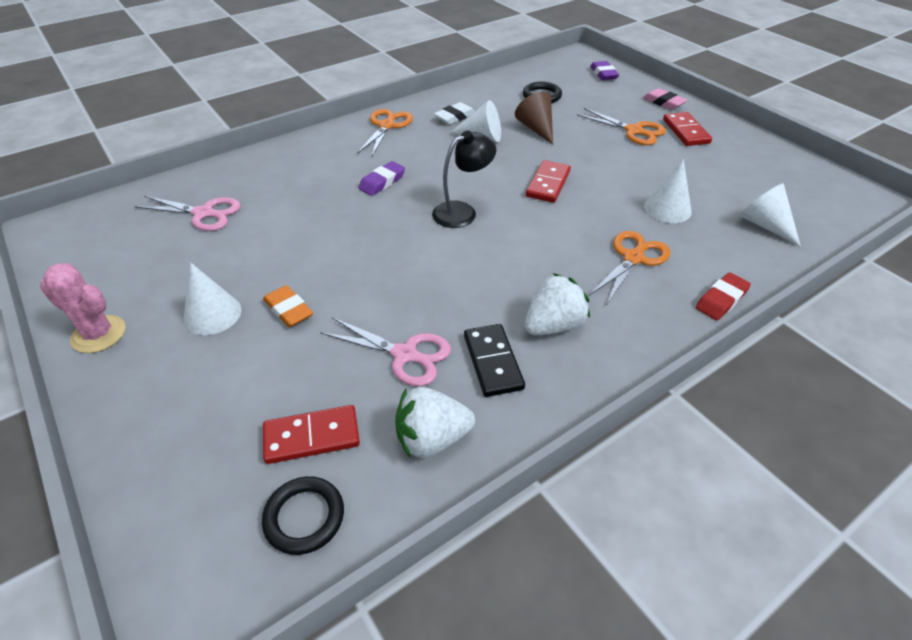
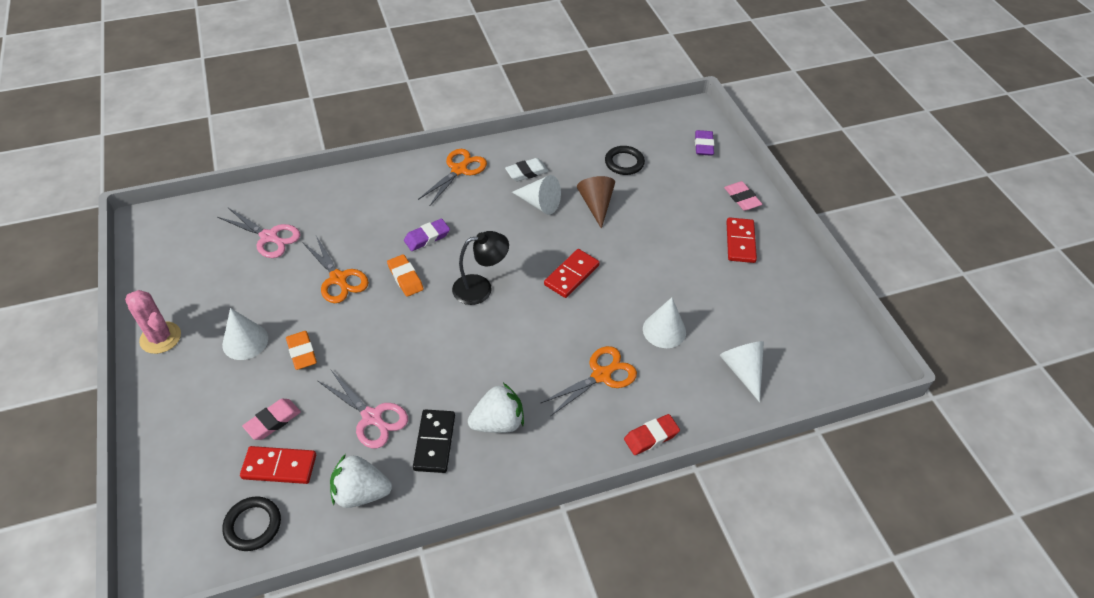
camera: 15 degrees right, 5 degrees up
(282, 388) = (273, 421): none -> pink eraser
(376, 219) = (405, 278): none -> orange eraser
(634, 131) = (689, 229): orange scissors -> orange scissors (338, 279)

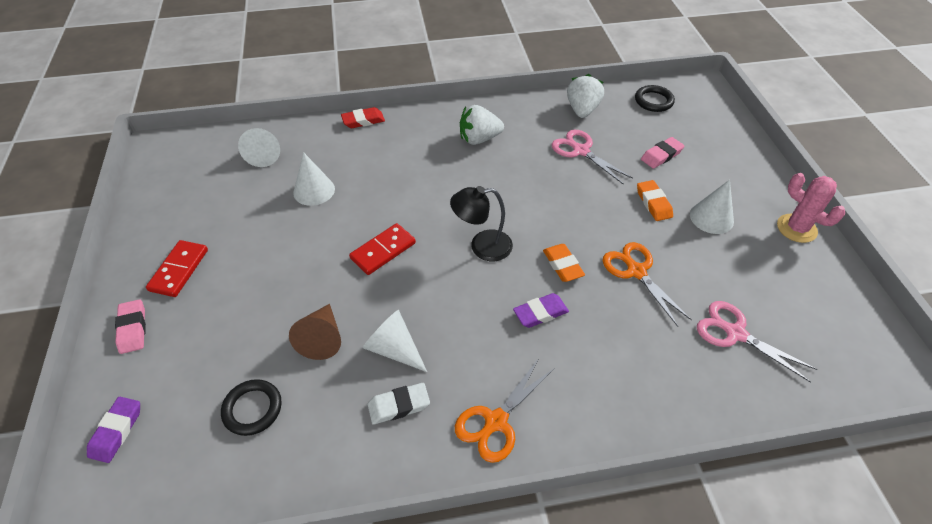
camera: 170 degrees left, 0 degrees up
(279, 467) = (646, 128): red domino -> none
(361, 493) = (582, 110): white strawberry -> white strawberry turned 90 degrees counterclockwise
(434, 442) = (530, 132): black domino -> none
(601, 375) = (385, 162): orange scissors -> none

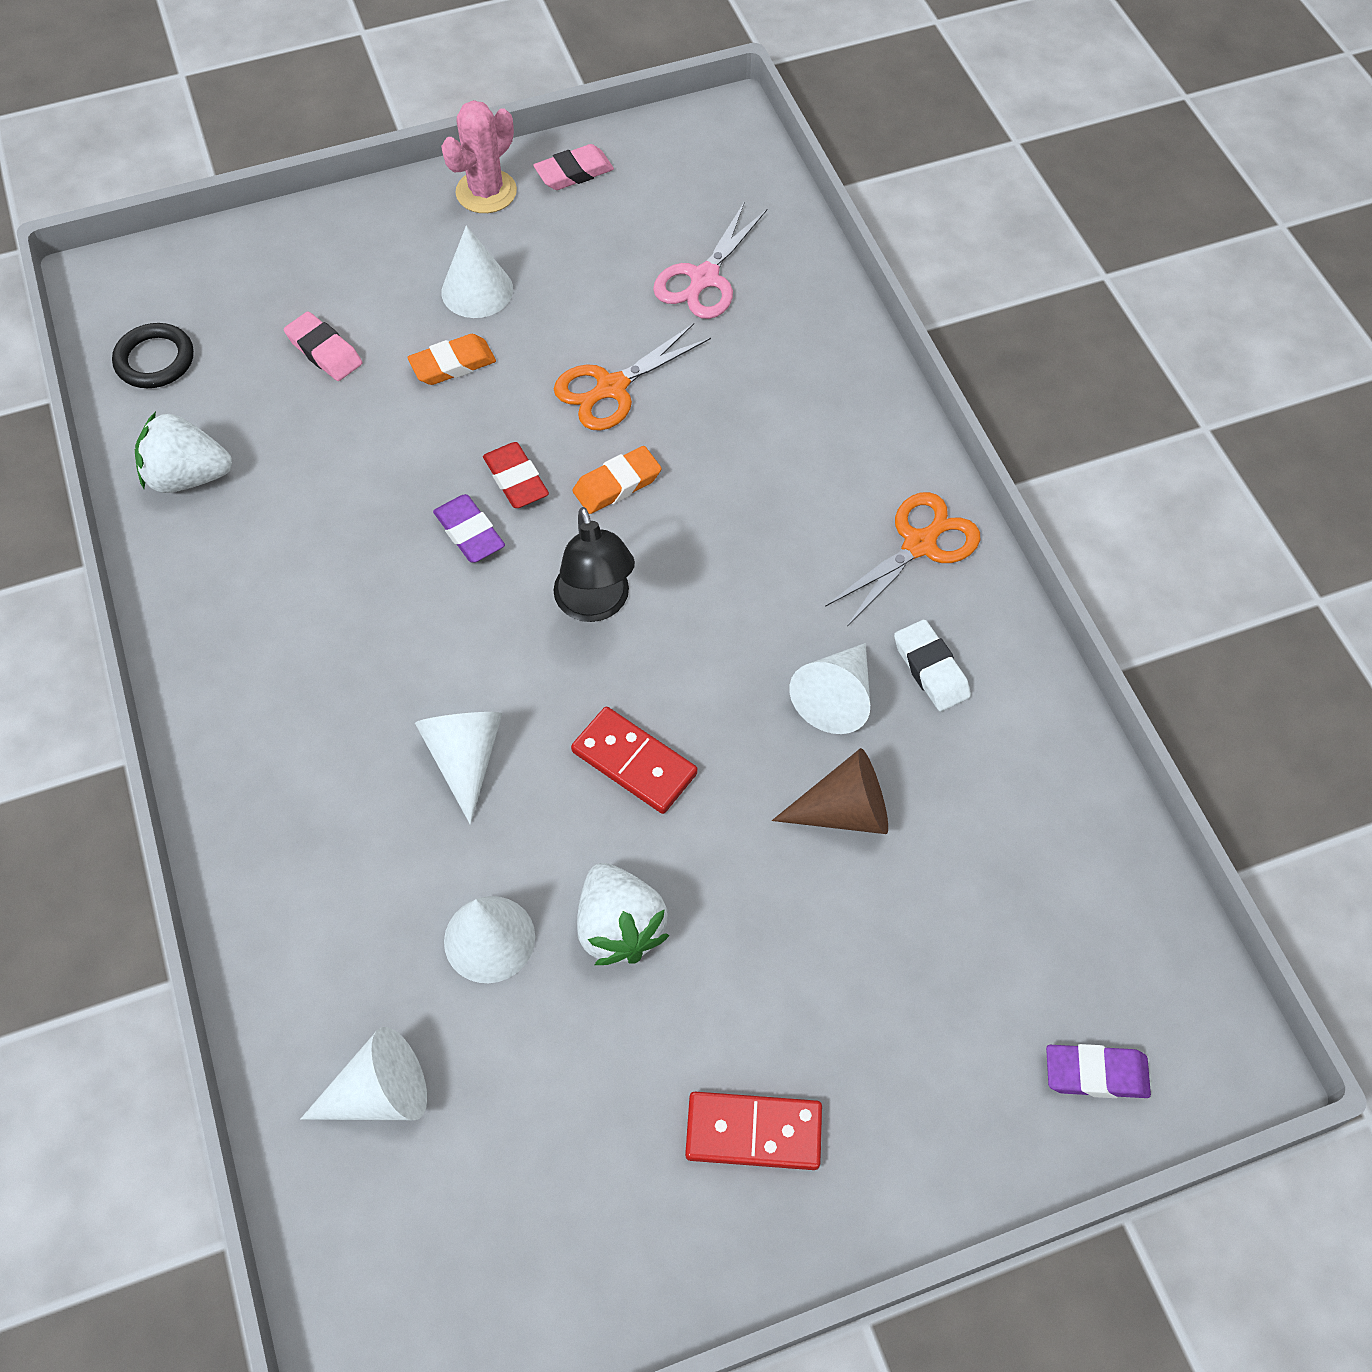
camera: 100 degrees left, 10 degrees up
(133, 329) = (906, 1154): pink eraser -> pink eraser (574, 172)
(252, 409) = (996, 874): black ring -> none
(363, 121) = (241, 901): red eraser -> red eraser (516, 479)
(406, 189) = (465, 758): none -> white cone
(479, 139) = (294, 651): white strawberry -> white strawberry (619, 927)
(495, 422) = (920, 544): orange scissors -> orange scissors turned 75 degrees counterclockwise
(540, 313) = (721, 507): purple eraser -> purple eraser (469, 533)
(580, 151) = (320, 473): pink scissors -> none

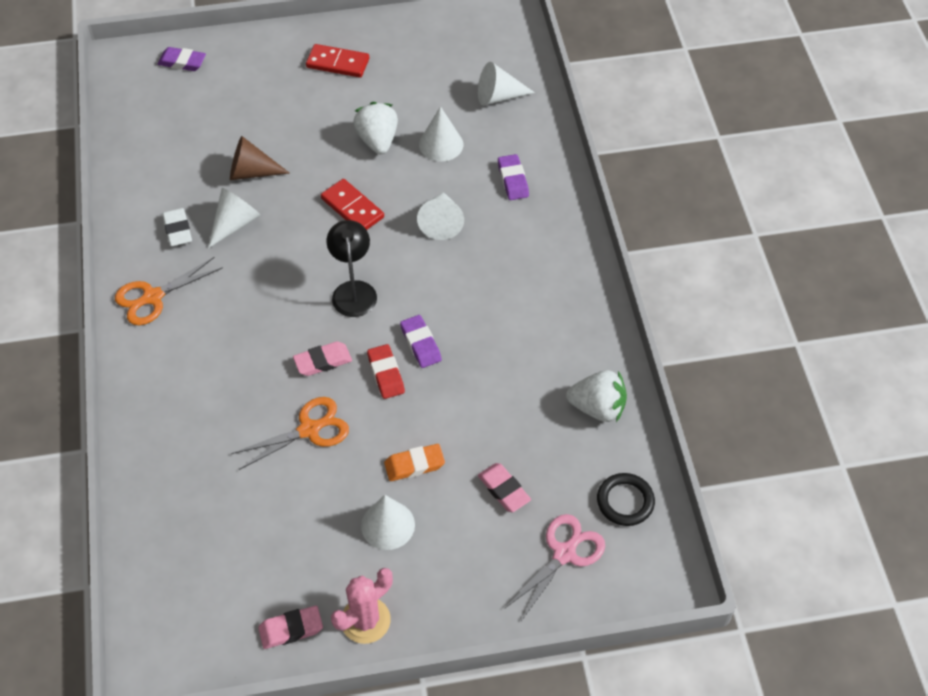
camera: 170 degrees left, 5 degrees down
(337, 874) = (513, 180): none -> purple eraser
(617, 484) = (323, 361): orange eraser -> pink eraser
(704, 279) = (219, 508): pink scissors -> pink scissors (564, 553)

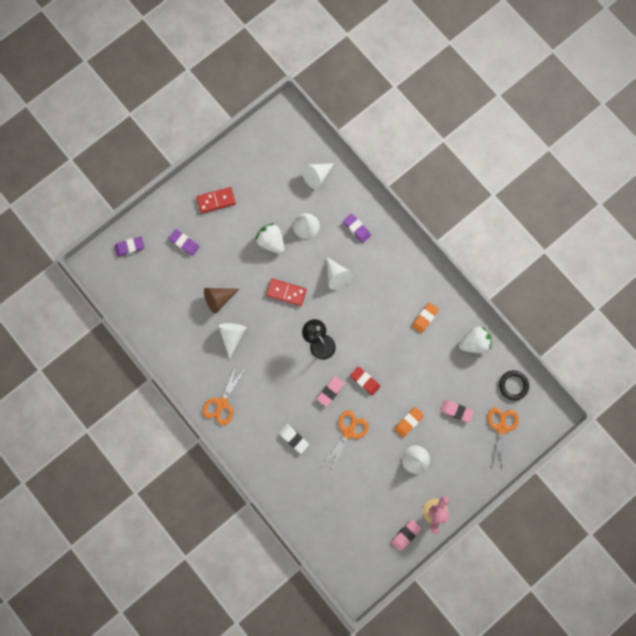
camera: 30 degrees left, 25 degrees up
(178, 230) = (206, 356): white eraser -> white eraser (293, 438)
(420, 344) = (371, 354): purple eraser -> purple eraser (184, 243)
(539, 337) = (424, 318): none -> orange eraser
(564, 553) = (501, 427): pink scissors -> orange scissors

